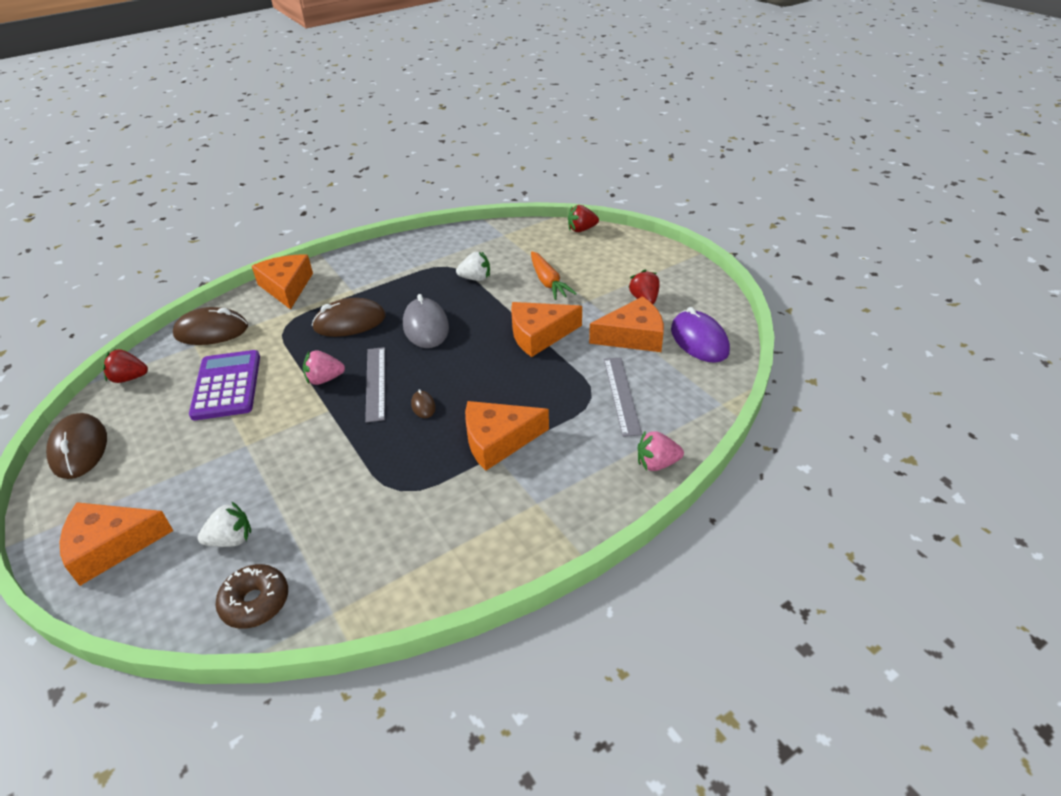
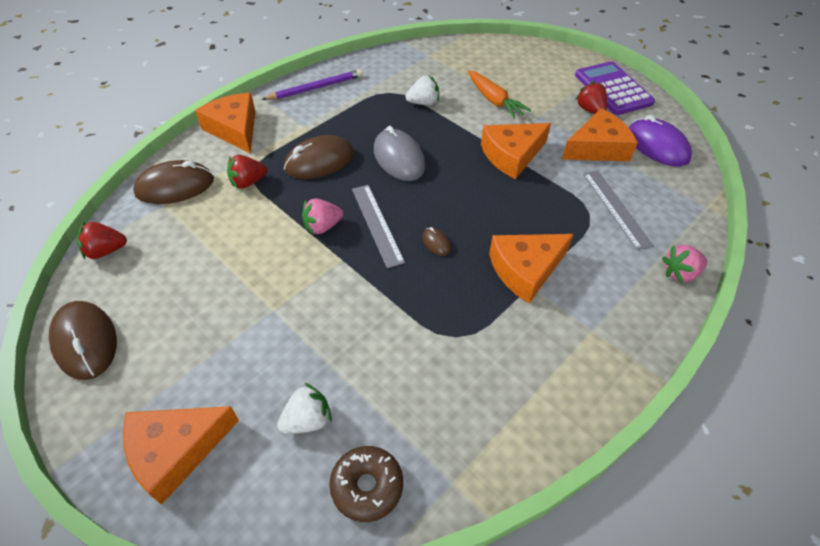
camera: 15 degrees left, 10 degrees up
(227, 385) = (221, 246): purple calculator -> purple calculator (613, 89)
(378, 257) = (315, 88): none -> purple pencil
(581, 229) = (499, 44): red strawberry -> red strawberry (248, 182)

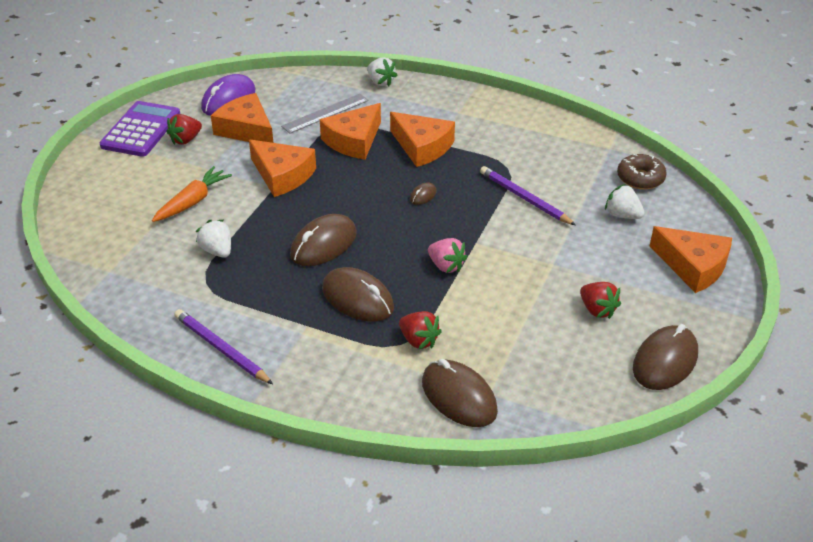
camera: 110 degrees left, 10 degrees down
(106, 251) = (574, 404): red strawberry -> red strawberry (597, 310)
(234, 129) = (337, 391): orange cheese -> orange cheese (354, 141)
(377, 224) = (422, 234): grey ruler -> none
(389, 329) = (524, 198): none -> purple pencil
(399, 158) = (323, 244): grey mouse -> brown mouse
(613, 89) = (141, 130): purple calculator -> purple calculator turned 150 degrees clockwise
(680, 273) = (380, 82): pink strawberry -> white strawberry

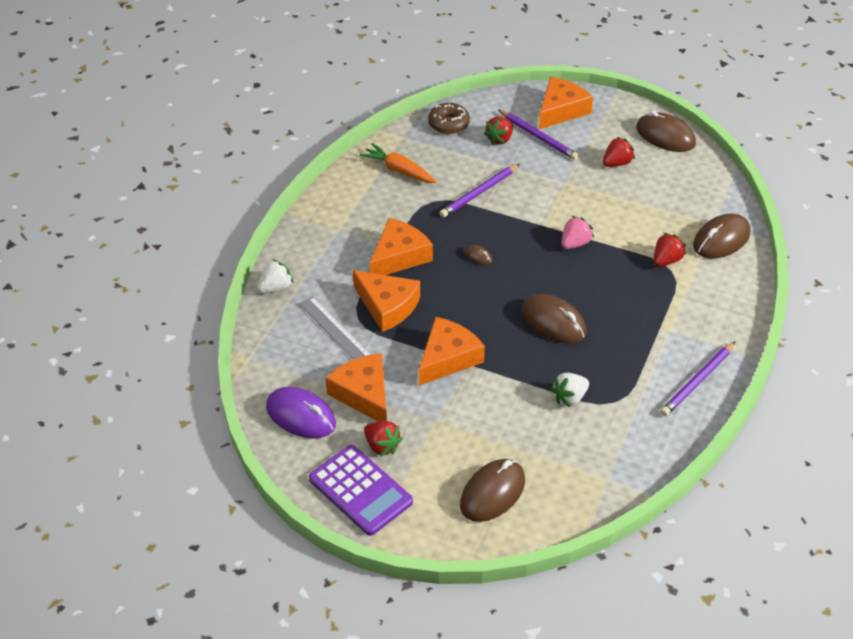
camera: 90 degrees left, 5 degrees up
(141, 130) = (360, 490): purple calculator -> purple calculator turned 150 degrees counterclockwise
(192, 202) = (494, 426): orange carrot -> orange carrot (399, 170)
(246, 129) = (363, 394): orange cheese -> orange cheese turned 105 degrees clockwise
(357, 298) = (623, 297): brown mouse -> brown mouse (492, 493)
(622, 215) = (499, 139): white strawberry -> red strawberry
(634, 245) = (538, 137): none -> purple pencil

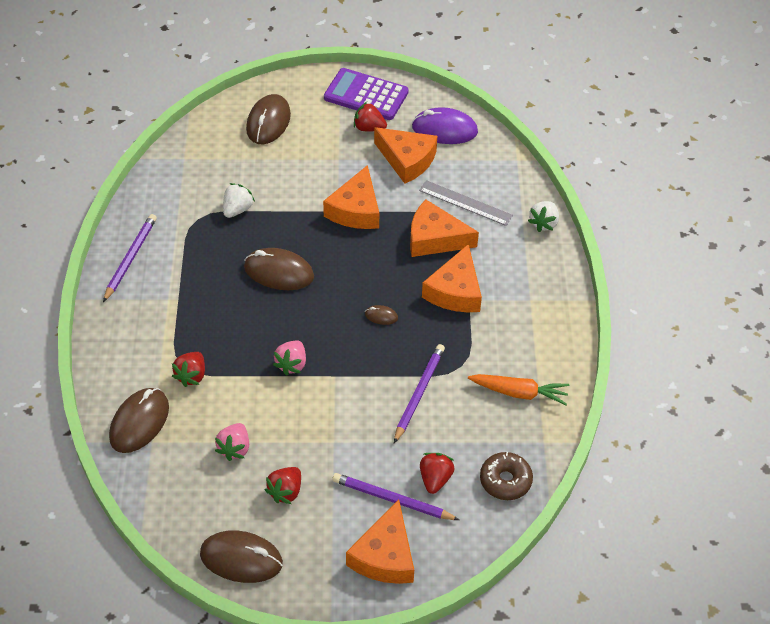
camera: 155 degrees right, 5 degrees up
(646, 200) = (234, 448): none -> pink strawberry

